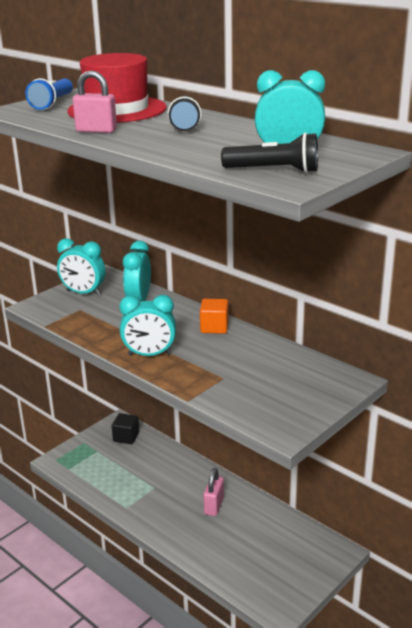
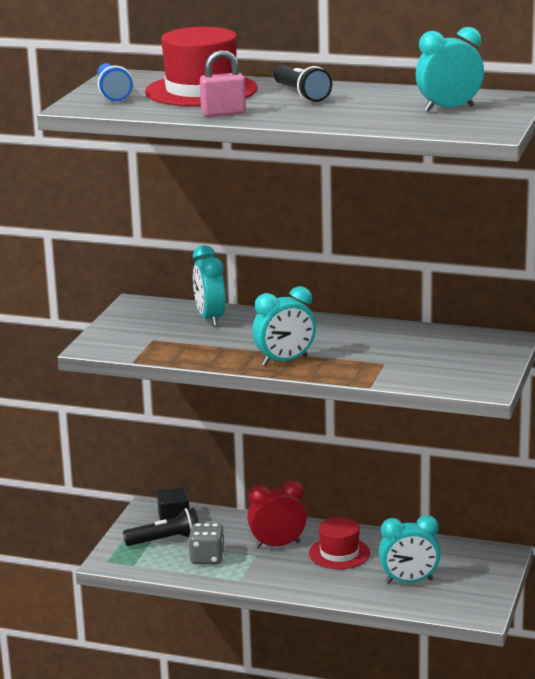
camera: 25 degrees left, 5 degrees down
(83, 293) = (135, 324): turquoise clock -> turquoise clock (409, 581)
(120, 479) = (207, 558): none -> grey dice
(176, 483) = (277, 545): none -> red clock
(214, 327) = (325, 325): orange cube -> none
(214, 506) = (339, 553): pink padlock -> red hat
(274, 171) = (459, 124): black flashlight -> black flashlight (165, 540)

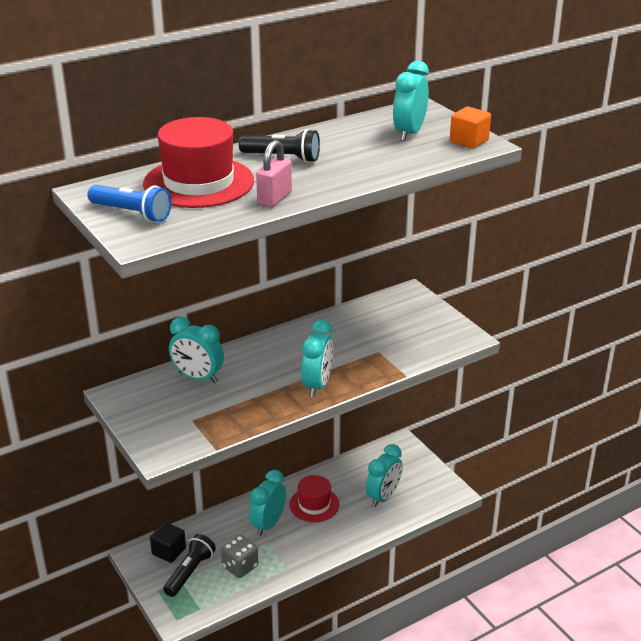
camera: 50 degrees left, 10 degrees up
(277, 545) = (268, 524): red clock -> turquoise clock
(483, 127) = (469, 141): none -> orange cube

